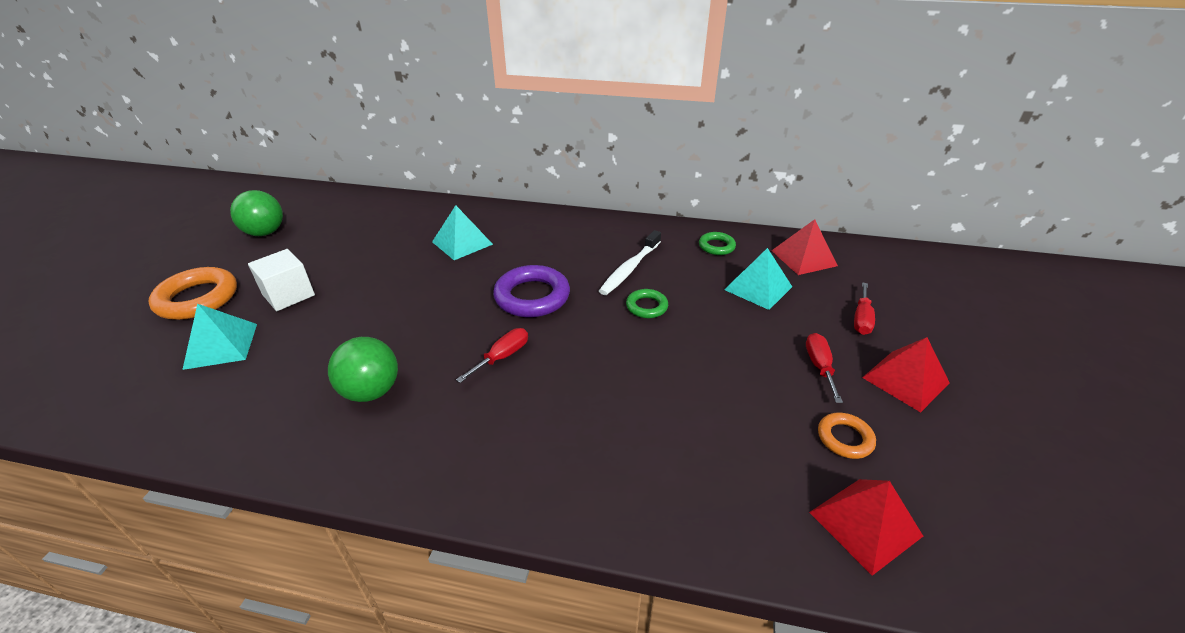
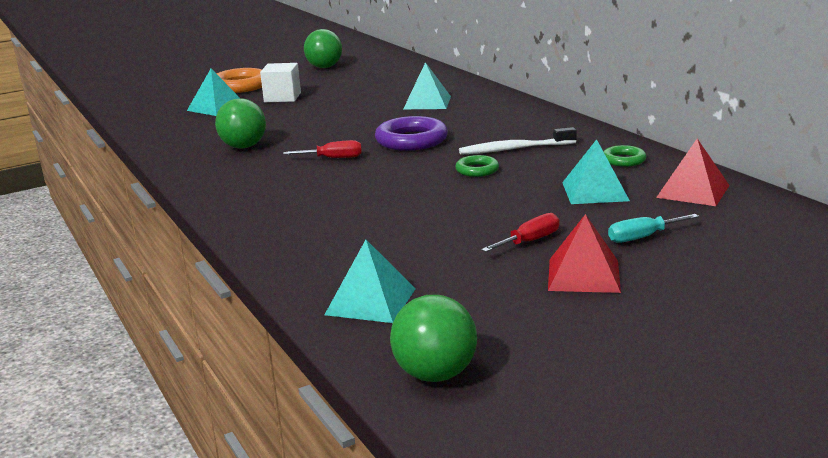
camera: 50 degrees right, 15 degrees down
(844, 438) = (454, 272): orange ring -> none
(861, 319) = (642, 237): red screwdriver -> turquoise screwdriver
(865, 524) = (370, 301): red pyramid -> turquoise pyramid
(1047, 569) = (435, 374): none -> green ball

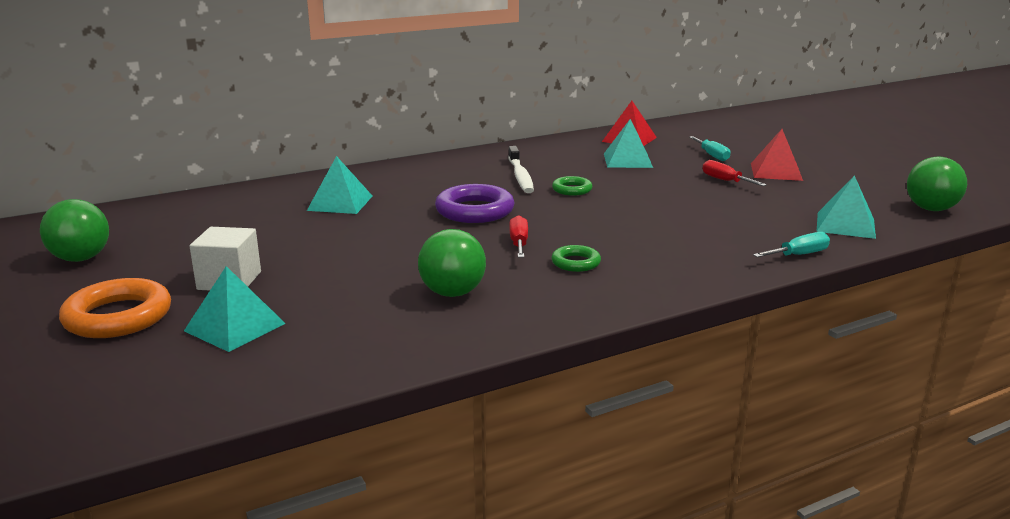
camera: 90 degrees left, 0 degrees up
(283, 266) = (798, 255): none -> turquoise screwdriver
(623, 160) = (560, 149): green ring -> green ring (576, 263)

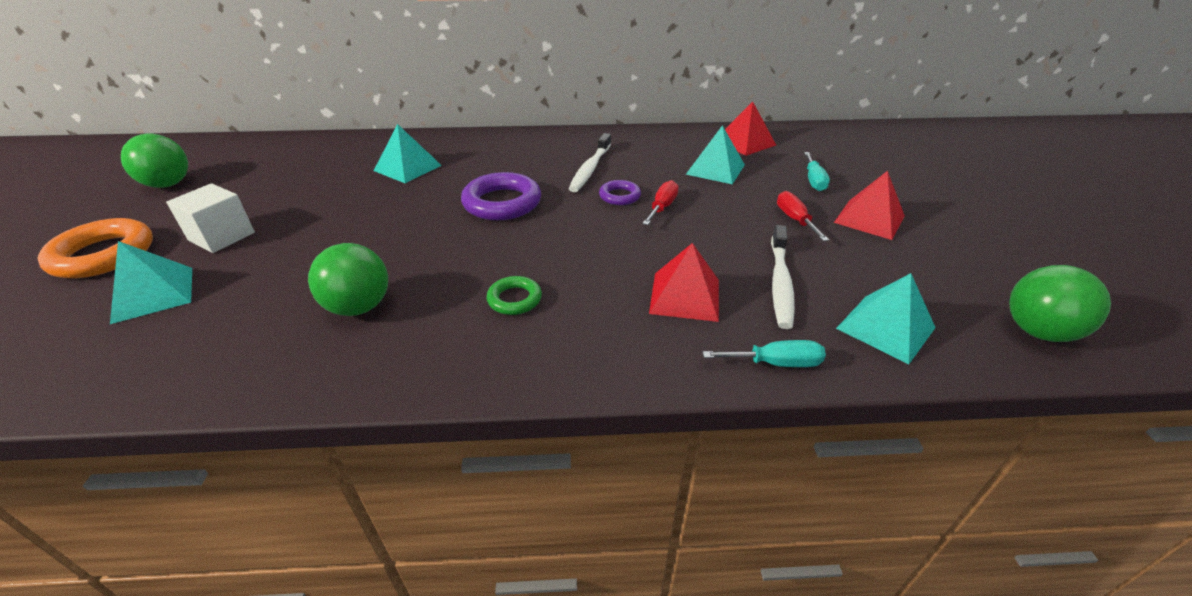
camera: 25 degrees right, 15 degrees up
(519, 243) = (492, 256): red screwdriver -> red screwdriver (662, 207)
(572, 189) = (619, 196): green ring -> purple ring
(700, 236) = (685, 296): none -> red pyramid
(755, 216) = (780, 282): none -> white toothbrush

